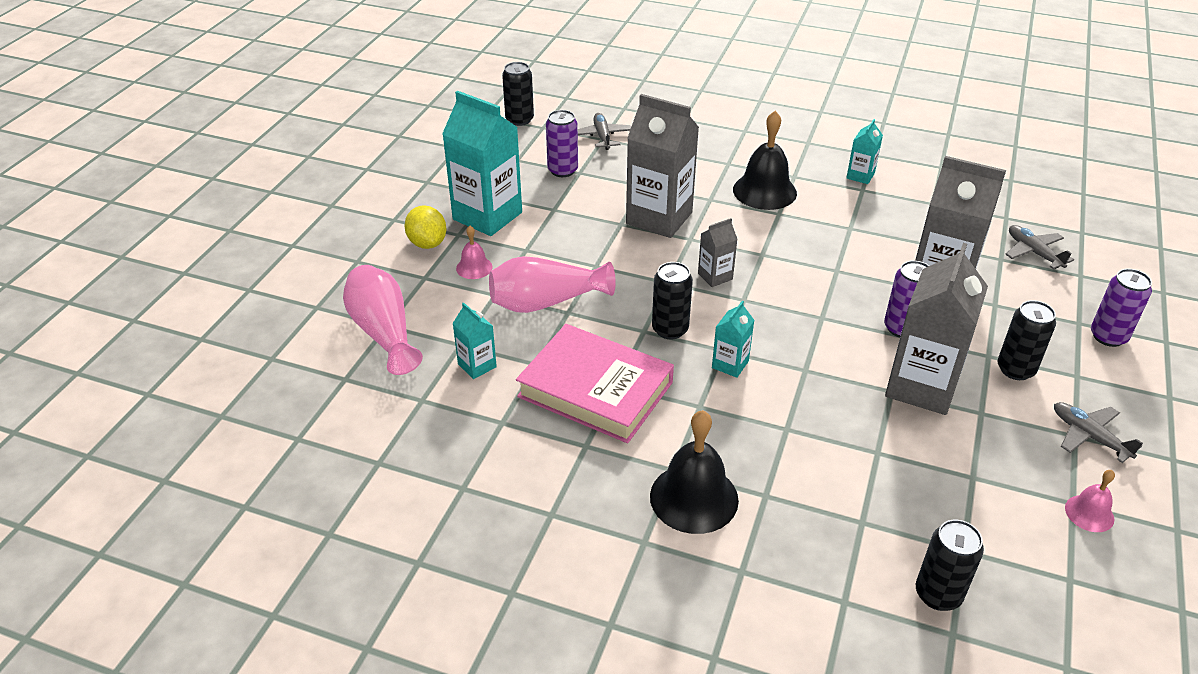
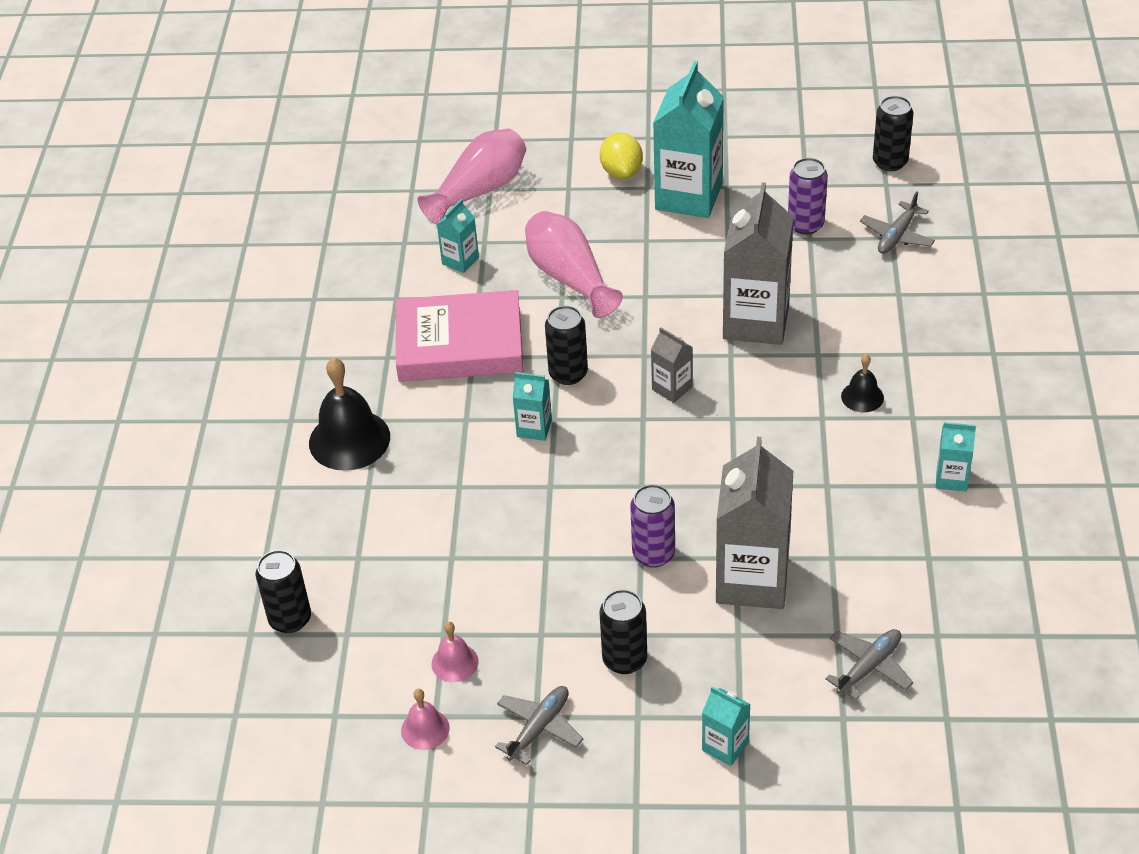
camera: 75 degrees right, 5 degrees up
(427, 243) = (621, 172): yellow lemon -> yellow lemon turned 60 degrees counterclockwise
(474, 267) = (599, 214): pink bell -> pink bell (455, 662)
(595, 389) = (460, 344): pink book -> pink book turned 75 degrees clockwise
(602, 136) = (897, 236): grey plane -> grey plane turned 150 degrees clockwise
(764, 191) = (862, 397): black bell -> black bell, size x0.52
(921, 386) = (562, 581): grey carton -> none
(1108, 336) = (725, 746): purple can -> turquoise carton

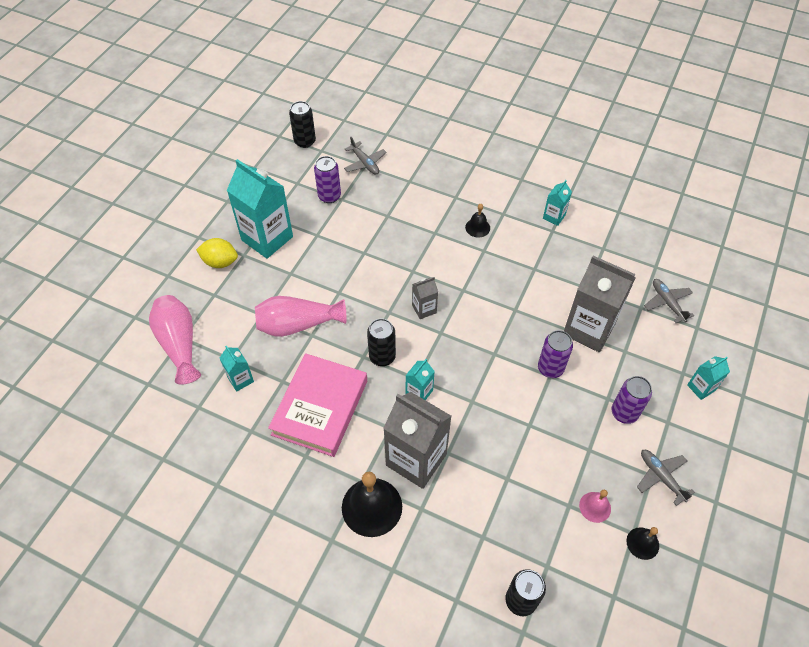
camera: 70 degrees left, 10 degrees up
(425, 729) = (642, 543): pink bell -> black bell
(624, 659) = (624, 413): black can -> purple can
(756, 322) = (393, 249): grey carton -> grey carton (416, 459)

